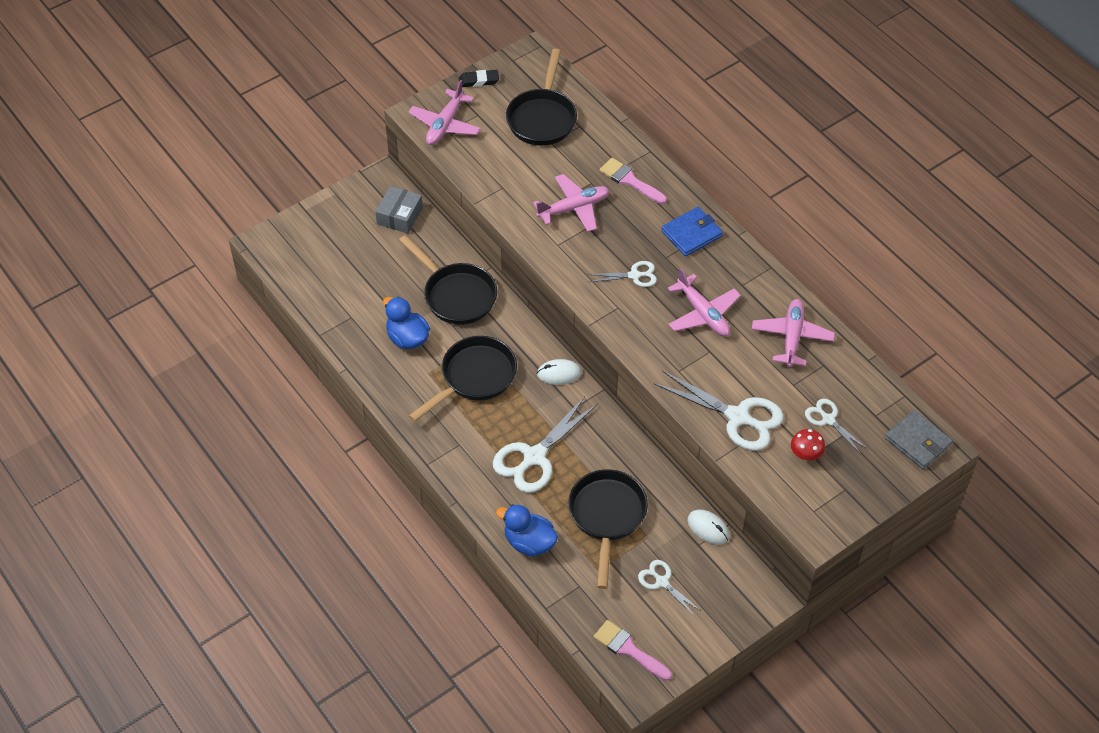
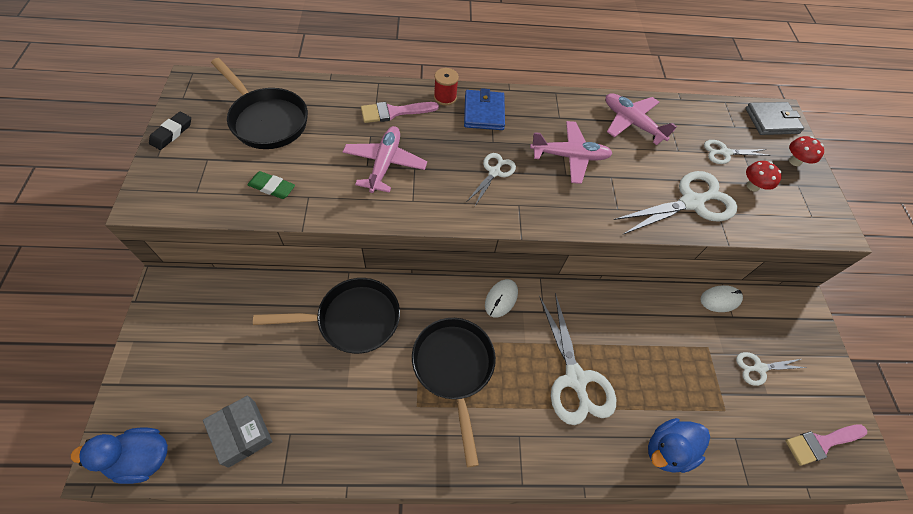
camera: 60 degrees left, 5 degrees up
(399, 216) = (220, 304): grey box -> grey box (242, 433)
(407, 338) = (362, 397): blue duck -> blue duck (142, 458)
(445, 124) = (186, 189): pink plane -> none
(490, 164) = (272, 187): none -> green eraser
(607, 517) = (672, 364): black pan -> none
(681, 200) = (445, 97): none -> red spool
(876, 477) = (794, 161): none -> red mushroom

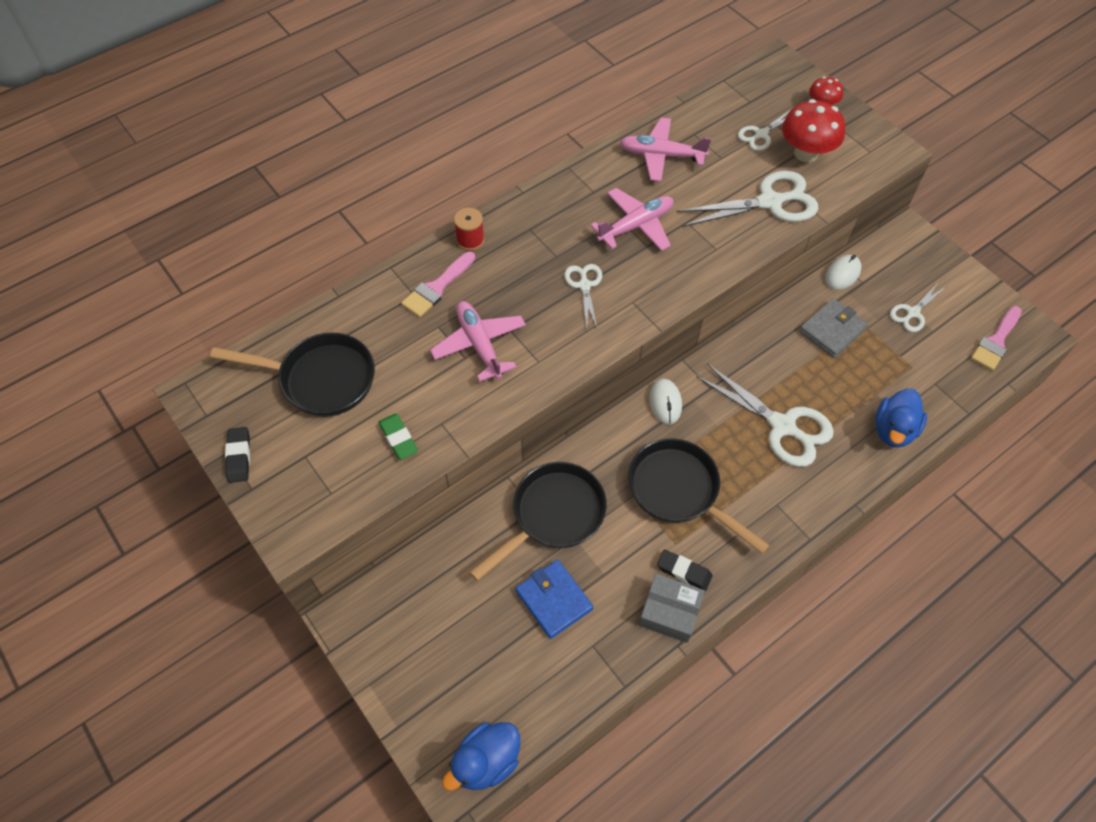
camera: 30 degrees left, 0 degrees up
(242, 433) = (552, 676): grey box -> grey box (669, 612)
(272, 187) = (398, 438): green eraser -> green eraser turned 75 degrees clockwise
(403, 431) = (684, 571): none -> black eraser
(484, 112) = (521, 232): blue wallet -> blue wallet (553, 600)
(691, 202) = (770, 202): white scissors -> white scissors turned 45 degrees clockwise
(752, 186) = (806, 153): red mushroom -> red mushroom, size x1.78
(771, 121) = (775, 75): grey wallet -> grey wallet (832, 330)

